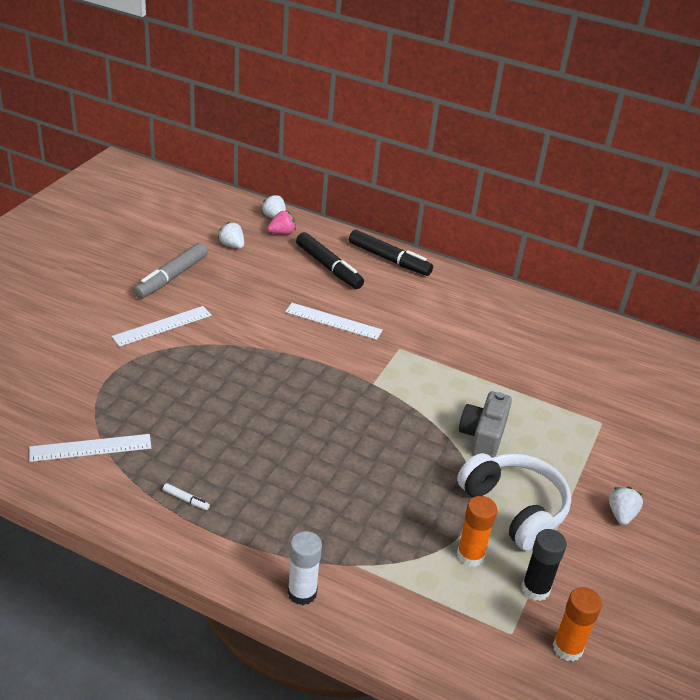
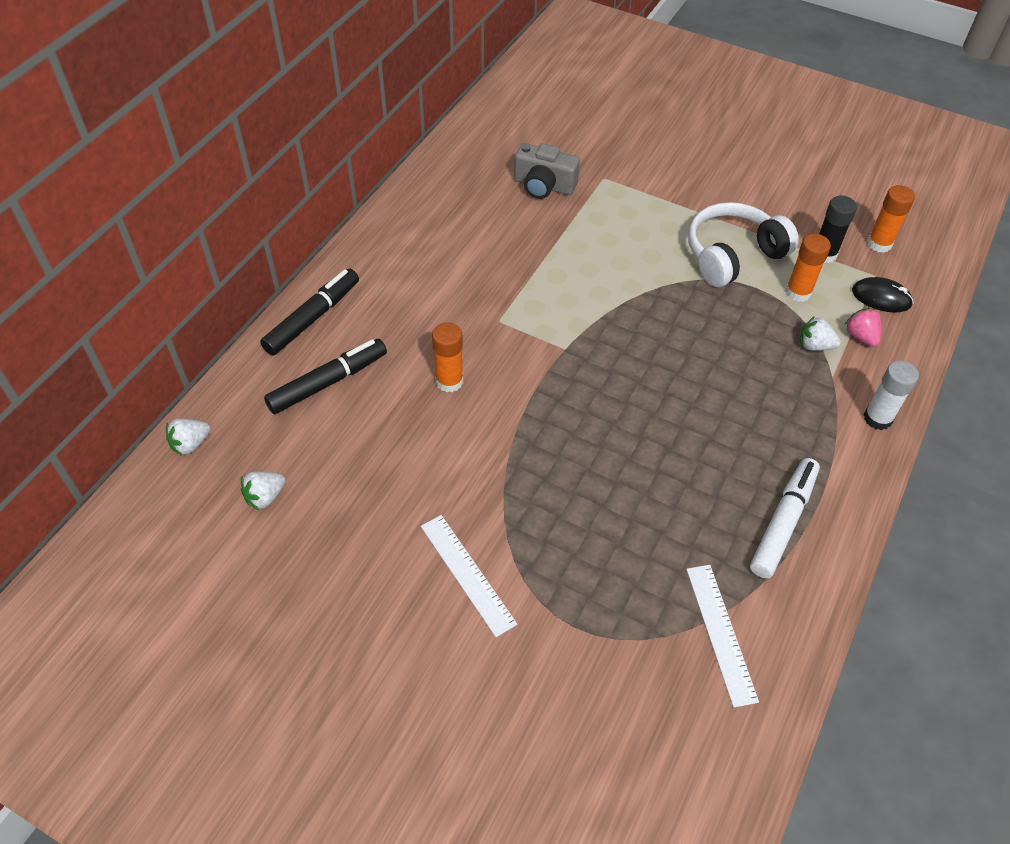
camera: 85 degrees left, 15 degrees up
(172, 277) = (347, 571): grey marker -> none
(186, 499) = (782, 523): white marker -> white marker, size x2.44
(282, 233) = (236, 435): pink strawberry -> pink strawberry (860, 336)
(333, 321) = (449, 381): white ruler -> orange glue stick
(476, 631) = (881, 297): none -> black mouse
(483, 436) = (638, 265): grey camera -> grey camera (544, 186)
(621, 515) = (724, 187): white strawberry -> white strawberry (815, 346)

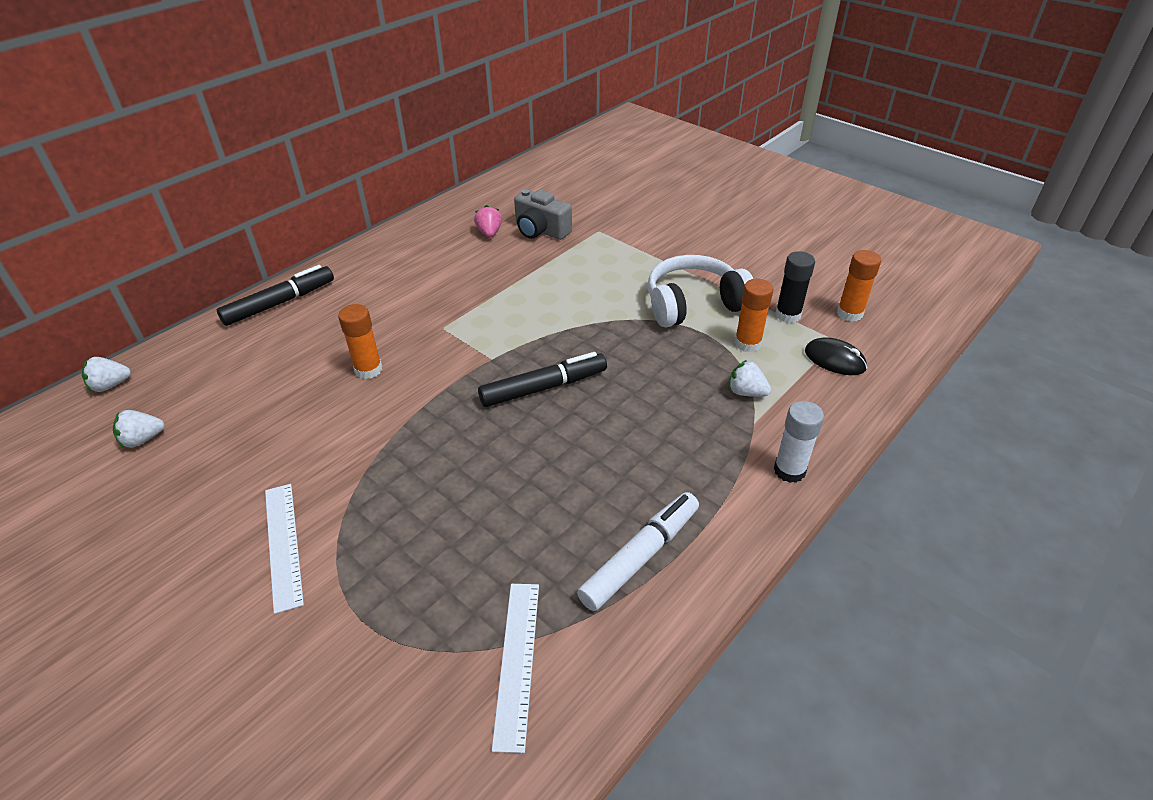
camera: 15 degrees right, 10 degrees down
(327, 382) = (259, 354): black marker -> black marker (543, 388)
(860, 336) = (799, 391): pink strawberry -> pink strawberry (489, 233)

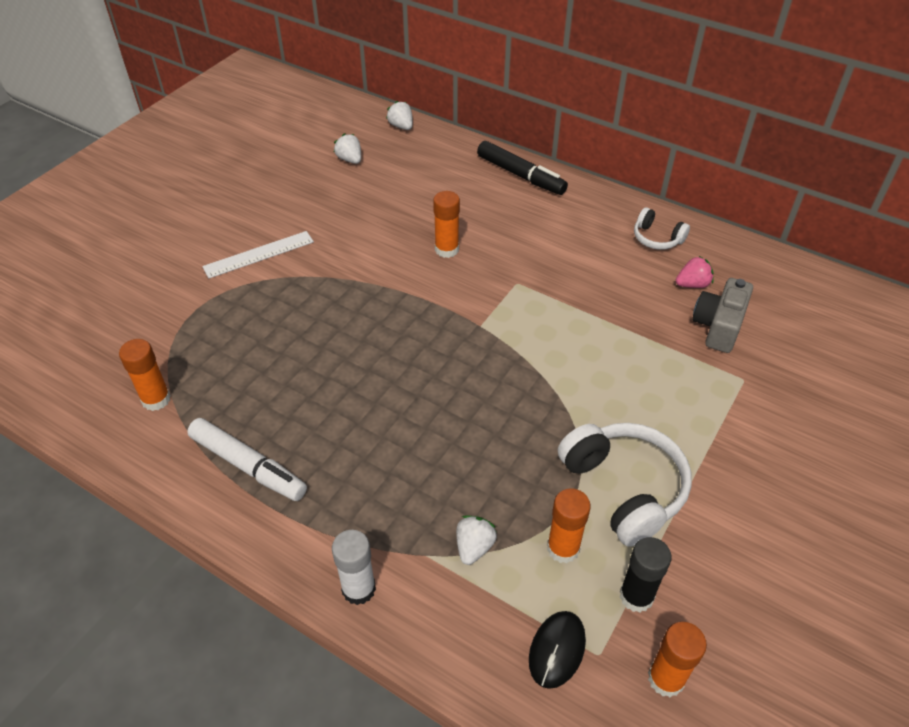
camera: 80 degrees right, 5 degrees up
(424, 239) = (657, 238): none -> white headphones
(517, 661) = (156, 399): white ruler -> orange glue stick
(543, 388) = (447, 369): black marker -> none

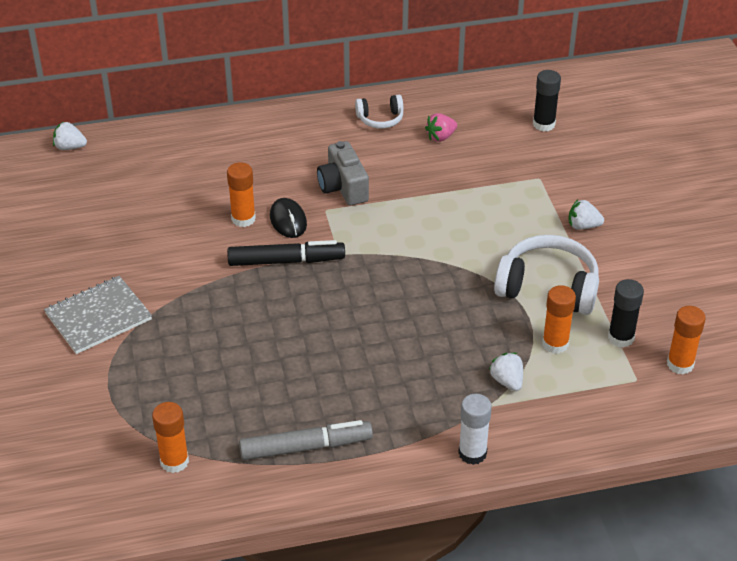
camera: 45 degrees left, 5 degrees down
(248, 465) = (305, 447): white marker -> grey marker
(259, 254) = (98, 317): white ruler -> grey notebook
(350, 159) = (64, 199): white strawberry -> white strawberry (583, 226)
(520, 175) = (224, 130): black marker -> black marker (285, 261)
(557, 650) = (614, 395): black mouse -> black mouse (288, 220)
(692, 284) = (440, 137): pink strawberry -> pink strawberry turned 150 degrees counterclockwise
(718, 326) = (487, 154): grey camera -> grey camera (343, 187)
(809, 333) = (544, 124): none -> black glue stick

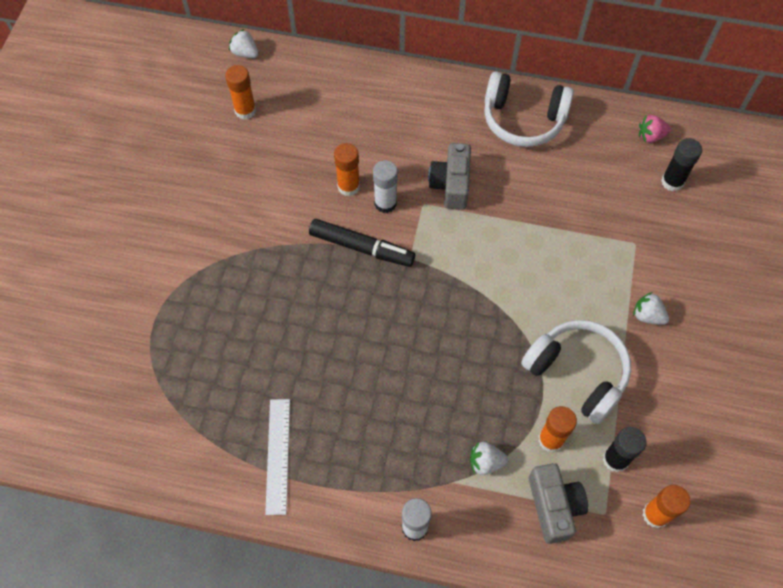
camera: 25 degrees right, 20 degrees up
(98, 317) = (181, 244): grey notebook -> none
(174, 461) = (168, 421): orange glue stick -> orange glue stick (245, 111)
(288, 220) = (385, 203): black mouse -> white glue stick
(305, 447) = (278, 455): grey marker -> white ruler
(380, 119) = (523, 119): white headphones -> white headphones, size x1.85
(440, 137) = (567, 160): pink strawberry -> pink strawberry (650, 136)
(507, 381) = (485, 462): white strawberry -> white strawberry turned 90 degrees counterclockwise
(589, 391) = (554, 506): none -> grey camera

